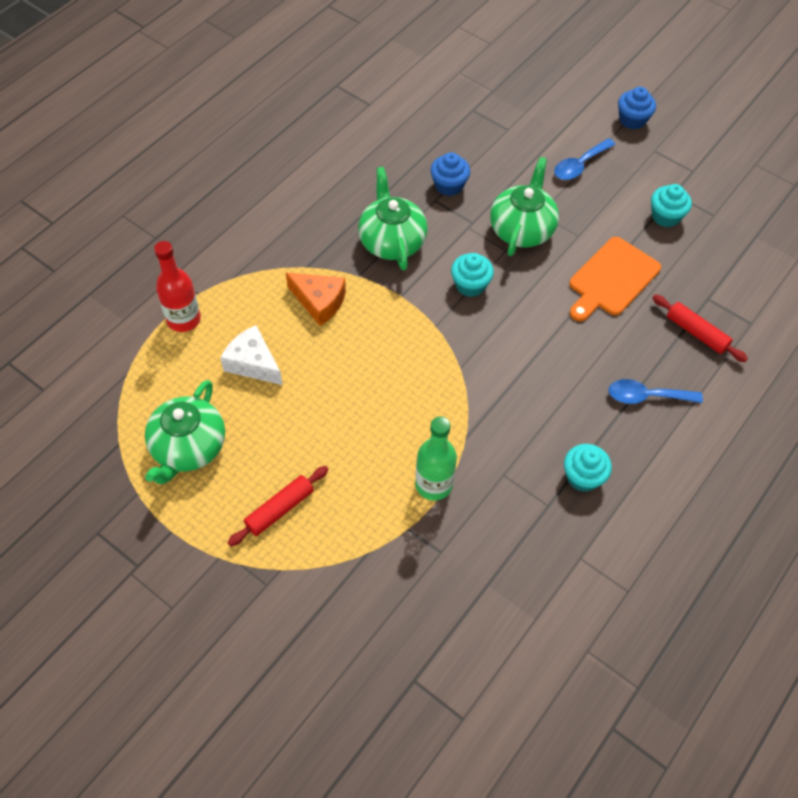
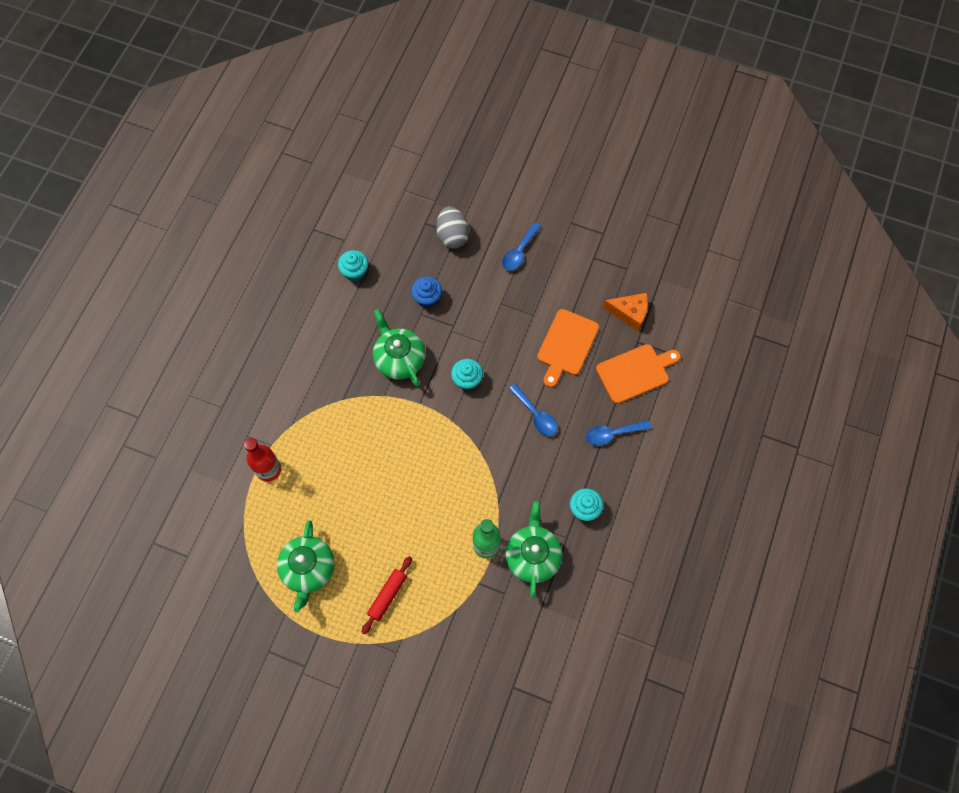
camera: 15 degrees left, 10 degrees up
(253, 363) = (331, 490): white cheese -> none
(319, 302) = (362, 426): orange cheese -> orange cheese (629, 313)
(501, 130) = (452, 236): none -> grey egg
(522, 229) = (491, 321): green teapot -> green teapot (532, 556)
(548, 347) = (535, 415): none -> blue spoon
(632, 120) = (548, 199): blue cupcake -> none
(665, 216) = (592, 280): turquoise cupcake -> turquoise cupcake (355, 271)
(696, 333) = (635, 373): red rolling pin -> orange cutting board

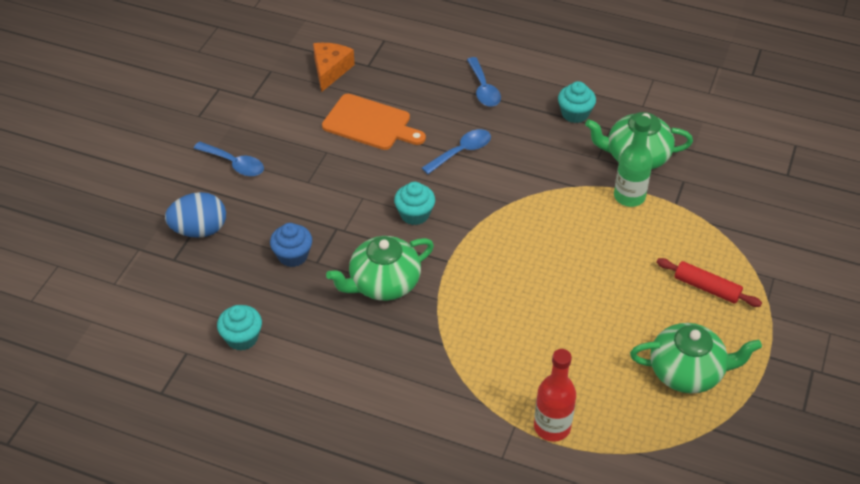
camera: 90 degrees left, 20 degrees down
(452, 236) = (199, 230): grey egg -> blue egg
(635, 373) = (407, 68): orange cutting board -> none

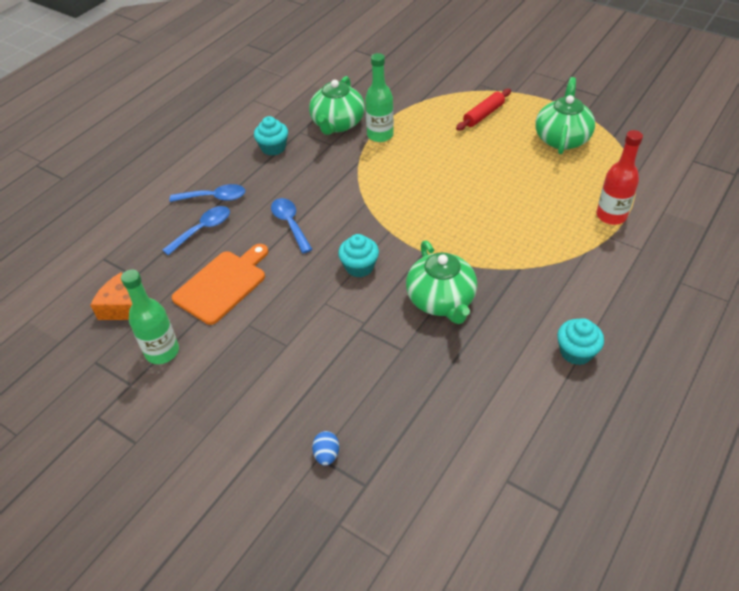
camera: 75 degrees left, 0 degrees up
(199, 230) = (326, 454): blue egg -> blue egg, size x0.51
(234, 164) = (233, 411): blue spoon -> blue spoon (202, 230)
(242, 338) = (493, 424): turquoise cupcake -> turquoise cupcake (576, 352)
(287, 106) = (162, 351): none -> green bottle
(293, 255) = (388, 369): blue cupcake -> none

